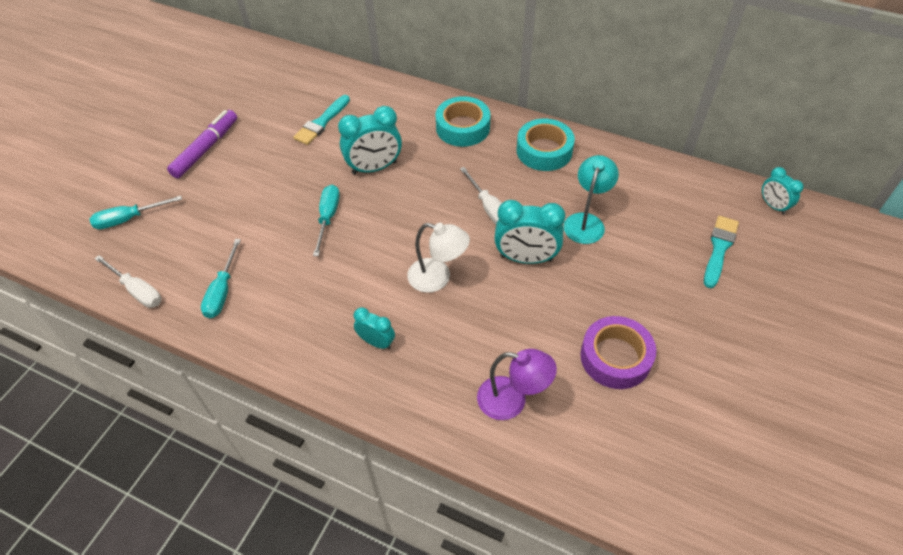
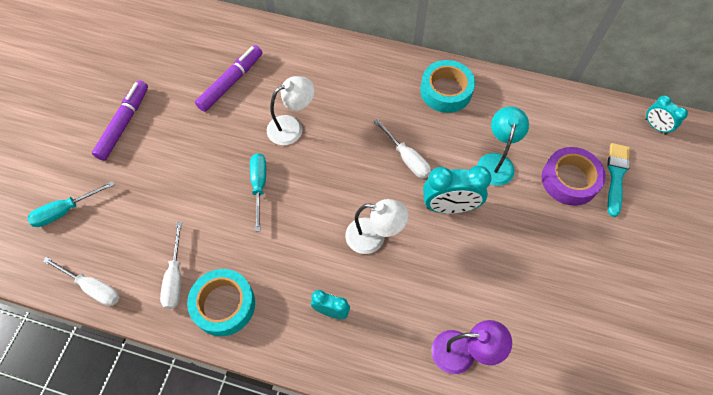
camera: 10 degrees left, 10 degrees up
(222, 291) = (175, 277): turquoise screwdriver -> white screwdriver
(321, 122) = (231, 82): turquoise brush -> purple marker
(374, 168) = (292, 127): turquoise clock -> white lamp
(463, 127) = (366, 74): turquoise tape -> turquoise tape (224, 305)
(615, 357) = (544, 297): purple tape -> purple tape (569, 180)

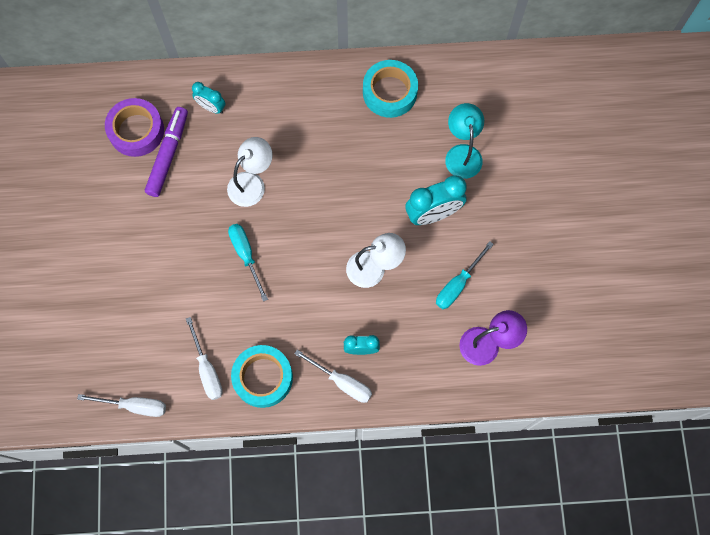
camera: 20 degrees left, 10 degrees up
(65, 211) = (69, 345): turquoise screwdriver -> turquoise screwdriver (458, 284)
(124, 124) = (80, 237): purple marker -> none
(406, 158) = (376, 178): white screwdriver -> white screwdriver (342, 382)
(569, 180) = (535, 149): purple tape -> purple tape (136, 131)
(616, 175) = (576, 130): turquoise brush -> none
(655, 126) = (600, 65): turquoise clock -> turquoise clock (211, 107)

